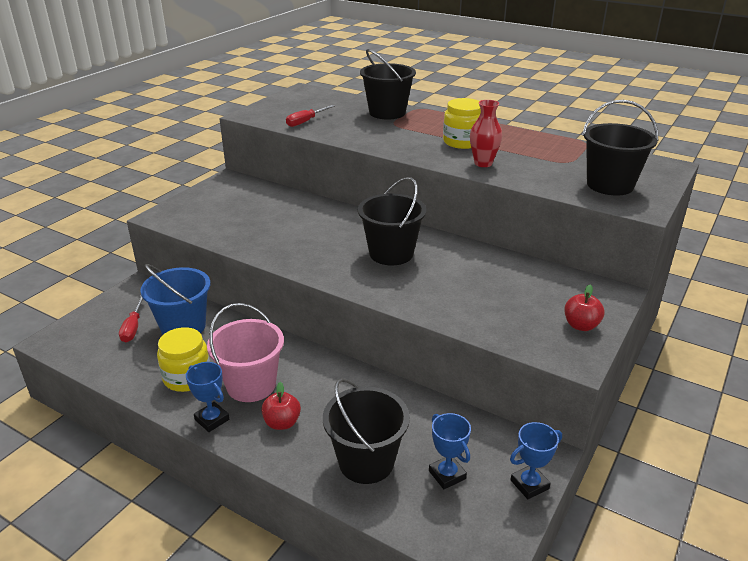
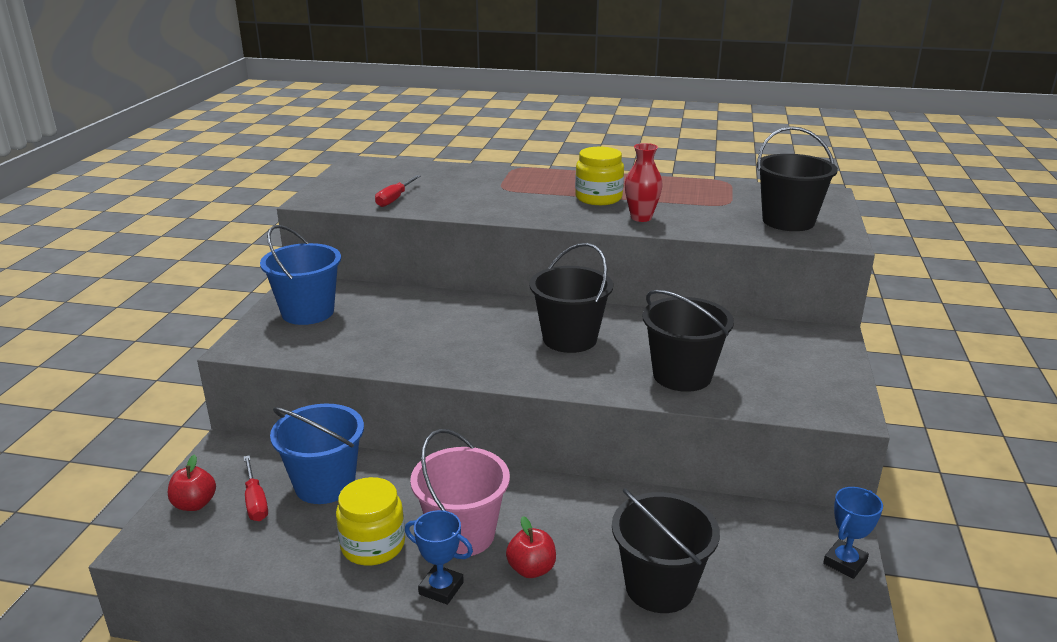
camera: 20 degrees left, 5 degrees down
(219, 199) = (308, 312): none -> blue bucket
(387, 113) = (484, 177): black bucket -> black bucket (682, 375)
(447, 475) = (755, 576): blue trophy -> none
(581, 325) = (825, 376): red apple -> red apple (195, 504)

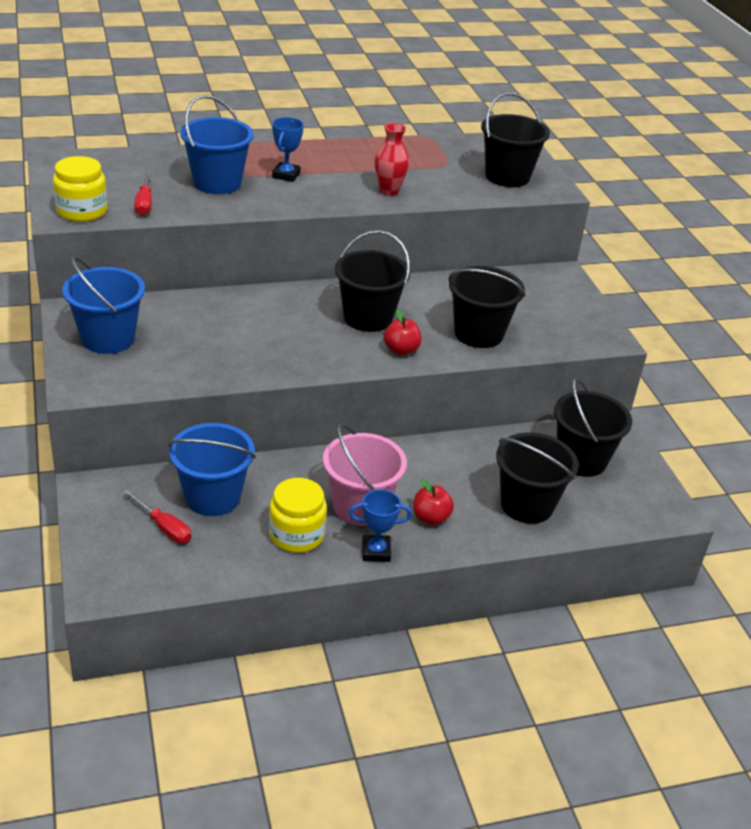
camera: 30 degrees left, 10 degrees up
(195, 504) = (110, 545): red apple -> red apple (401, 350)
(477, 192) = (217, 183): none -> blue bucket
(598, 198) = (334, 173): yellow jar -> yellow jar (82, 211)
(766, 553) = (581, 459): none -> black bucket
(845, 562) = (633, 453): blue trophy -> blue trophy (286, 175)

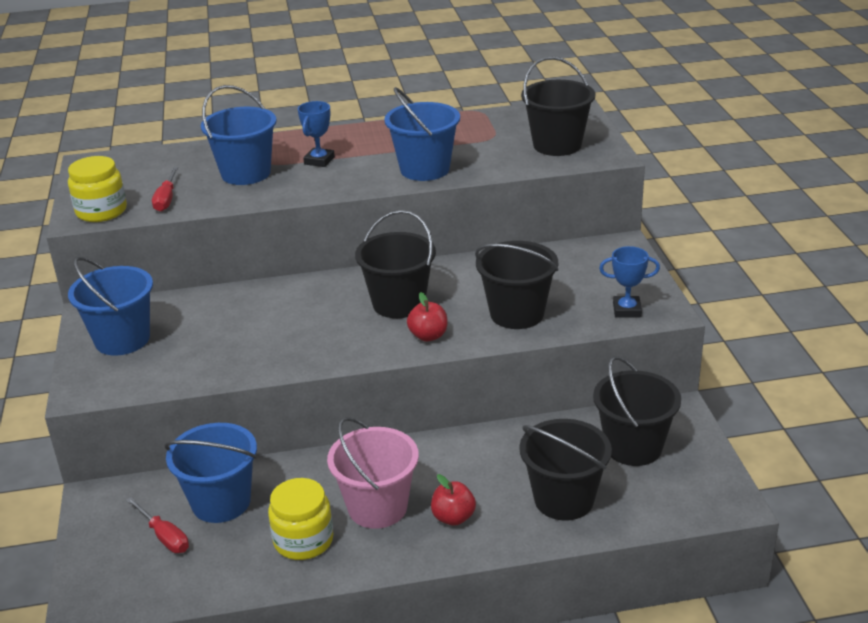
camera: 10 degrees right, 5 degrees down
(376, 551) = (387, 556): blue trophy -> blue trophy (627, 310)
(389, 191) = (424, 169): red vase -> blue bucket

